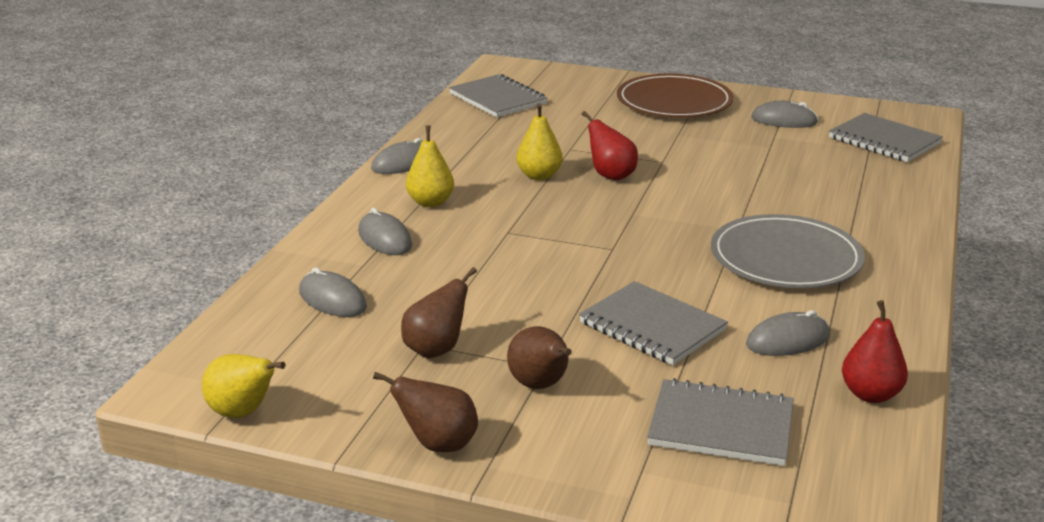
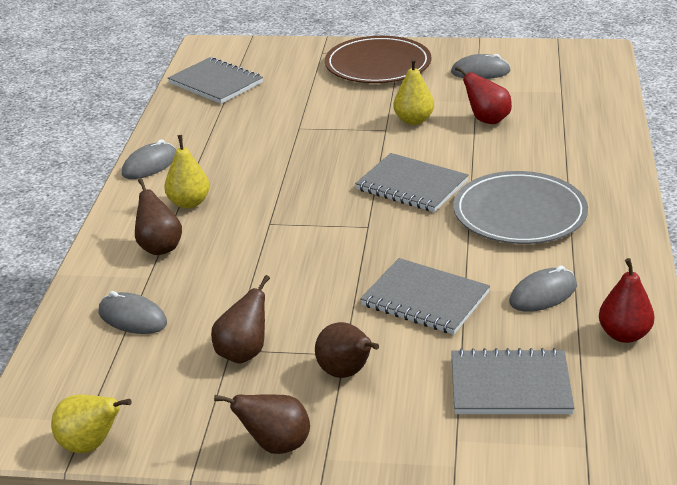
camera: 10 degrees left, 5 degrees up
(385, 239) = (159, 247): grey mouse -> brown pear
(539, 176) = (279, 160): yellow pear -> yellow pear (413, 120)
(610, 175) = (344, 151): red pear -> red pear (487, 120)
(884, 141) = (572, 81): grey notebook -> grey notebook (411, 186)

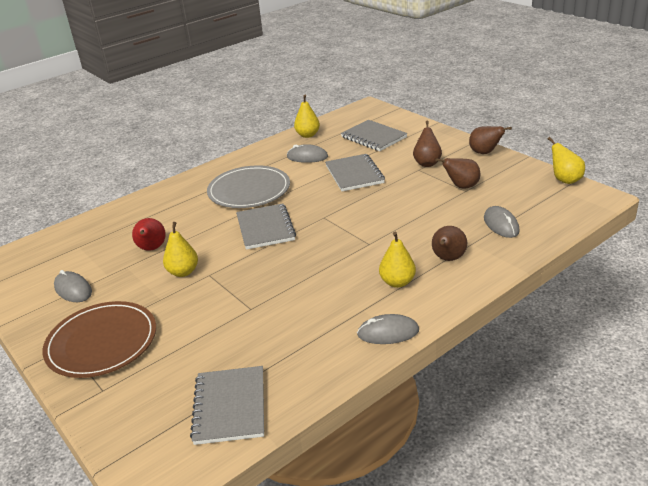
camera: 135 degrees left, 0 degrees up
(624, 335) = (307, 135): red pear -> yellow pear

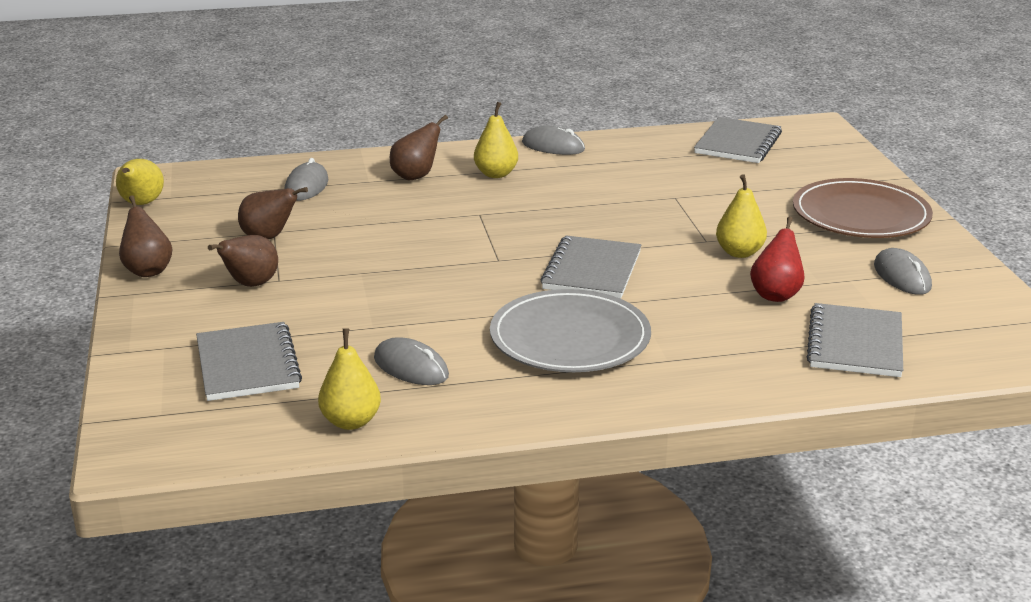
camera: 155 degrees left, 5 degrees down
(354, 174) = (378, 305): grey notebook -> grey notebook (855, 344)

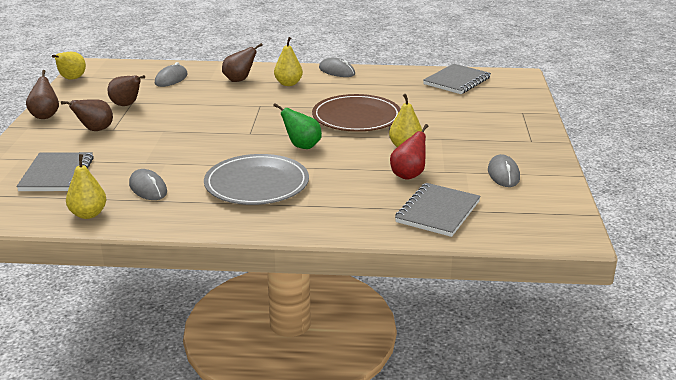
camera: 15 degrees right, 0 degrees up
(591, 270) = (302, 146): grey notebook -> green pear
(861, 214) = (505, 133): brown plate -> brown plate (356, 117)

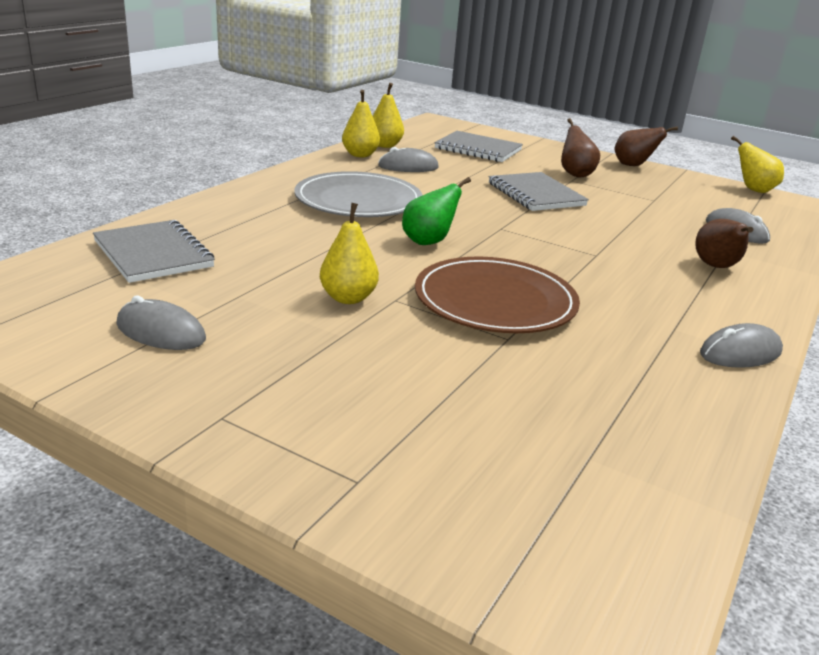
camera: 115 degrees right, 0 degrees up
(127, 105) = (644, 196): brown pear -> none
(288, 84) = (683, 294): yellow pear -> yellow pear (360, 155)
(409, 175) = (263, 271): red pear -> none
(457, 81) = (618, 477): grey notebook -> grey notebook (535, 194)

